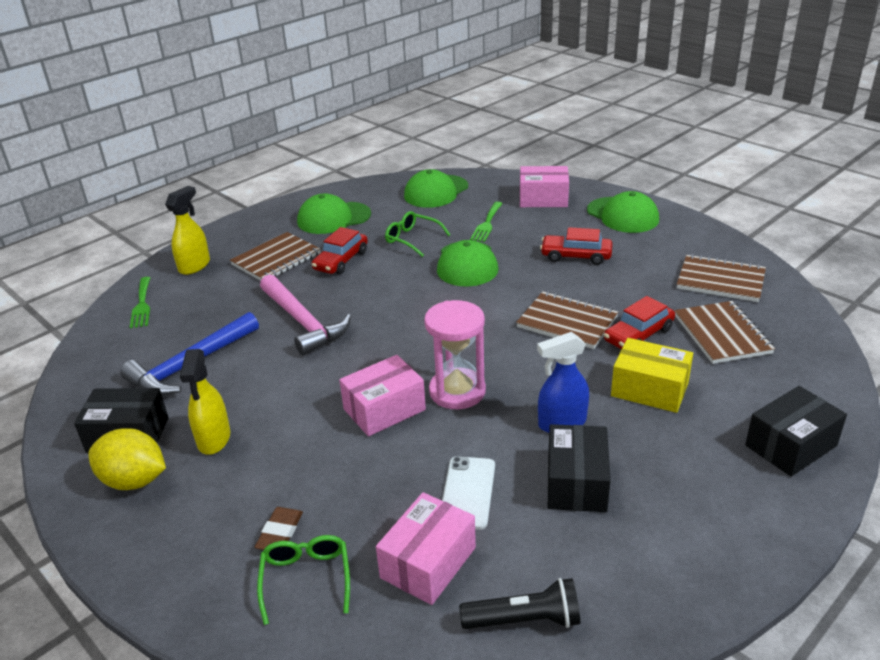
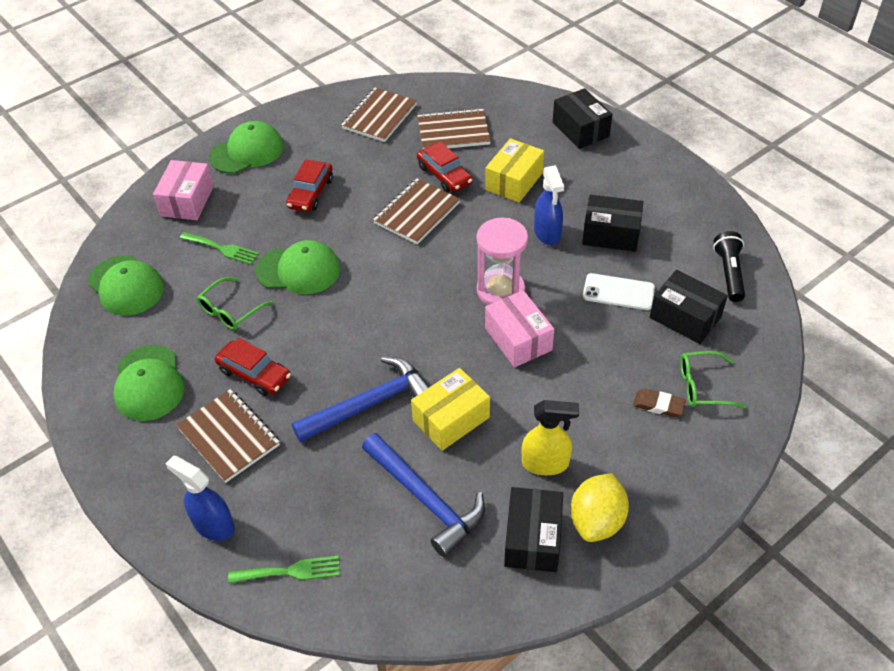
camera: 85 degrees left, 15 degrees up
(194, 266) = (213, 525): yellow spray bottle -> blue spray bottle
(279, 371) = (451, 419): none -> yellow box
(303, 322) = (369, 404): pink hammer -> blue hammer
(428, 562) = (685, 317): pink box -> black box

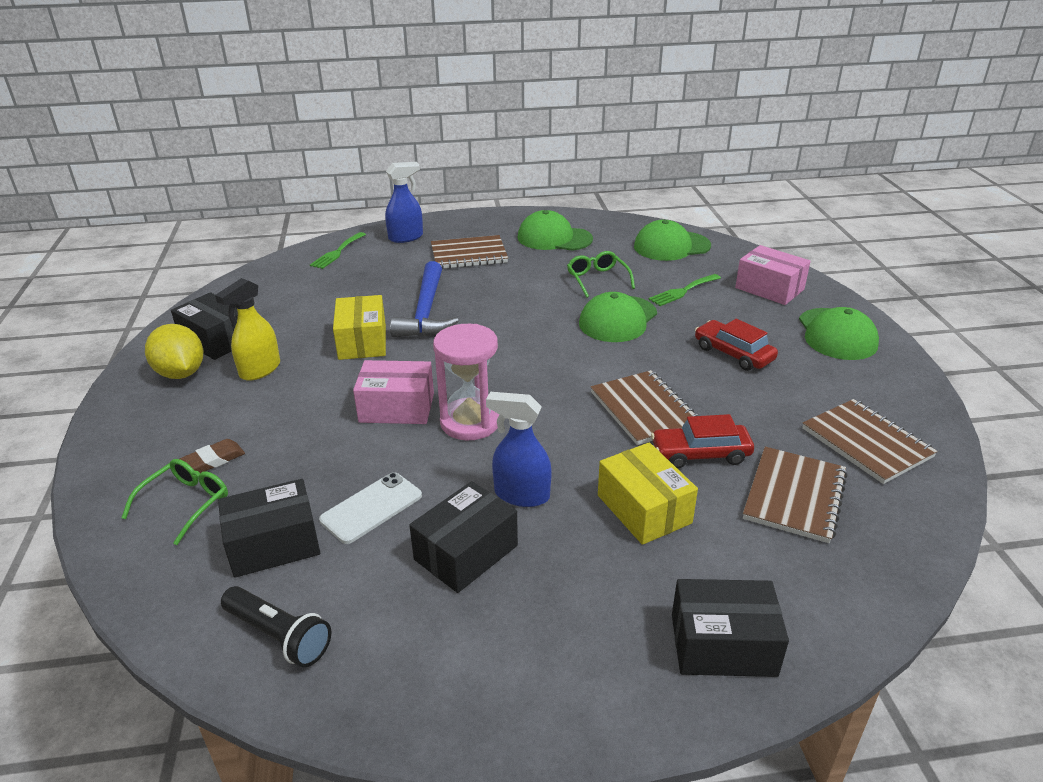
camera: 120 degrees right, 15 degrees down
(254, 374) = (516, 275): red car -> none
(425, 499) = (313, 309): blue hammer -> none

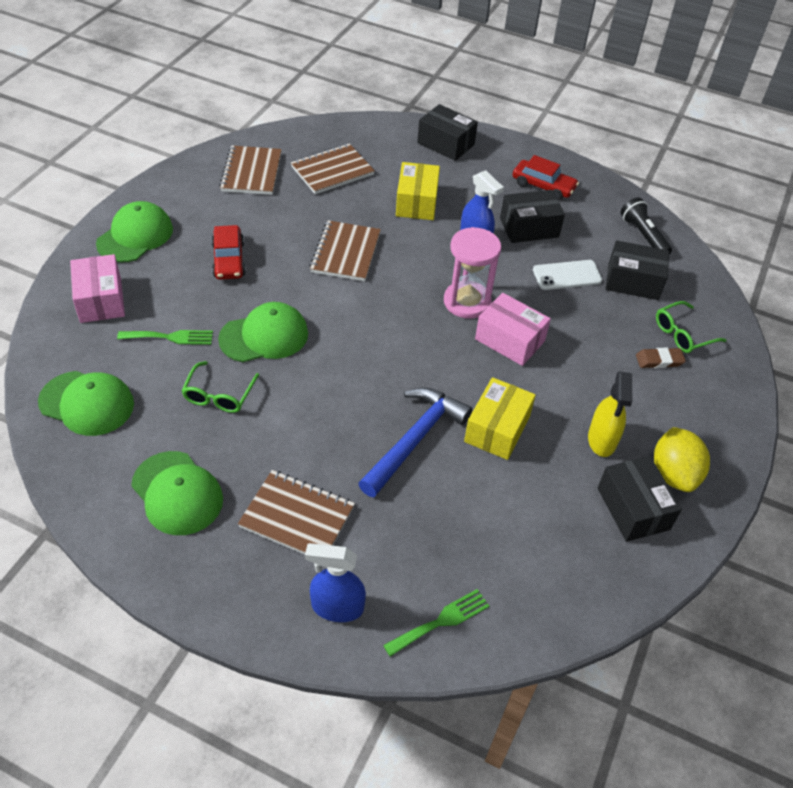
camera: 150 degrees left, 15 degrees up
(260, 370) = (602, 440): yellow spray bottle -> yellow spray bottle turned 120 degrees clockwise
(700, 453) = (349, 212): red car -> red car (543, 186)

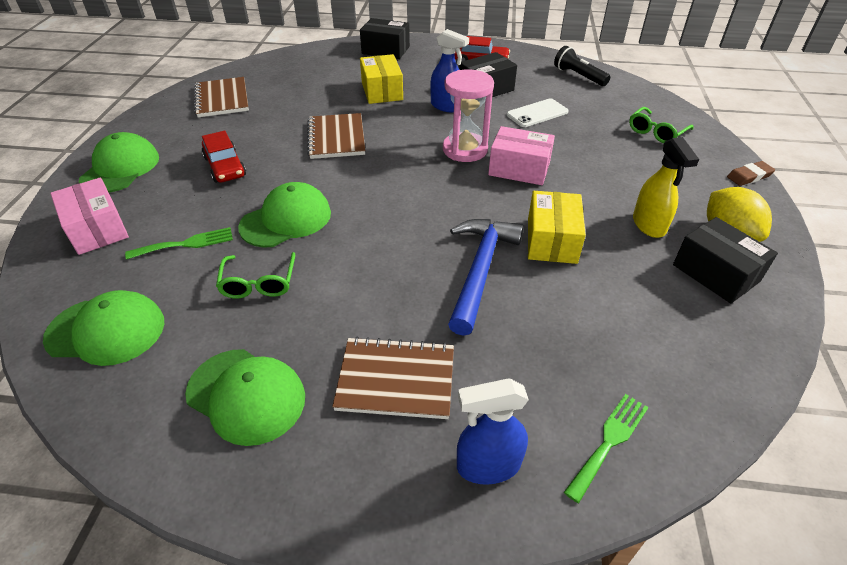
camera: 15 degrees left, 5 degrees down
(332, 171) = (296, 84): brown notebook -> none
(633, 281) = (592, 106): black box -> none
(659, 360) = (652, 154): brown eraser -> brown eraser (749, 176)

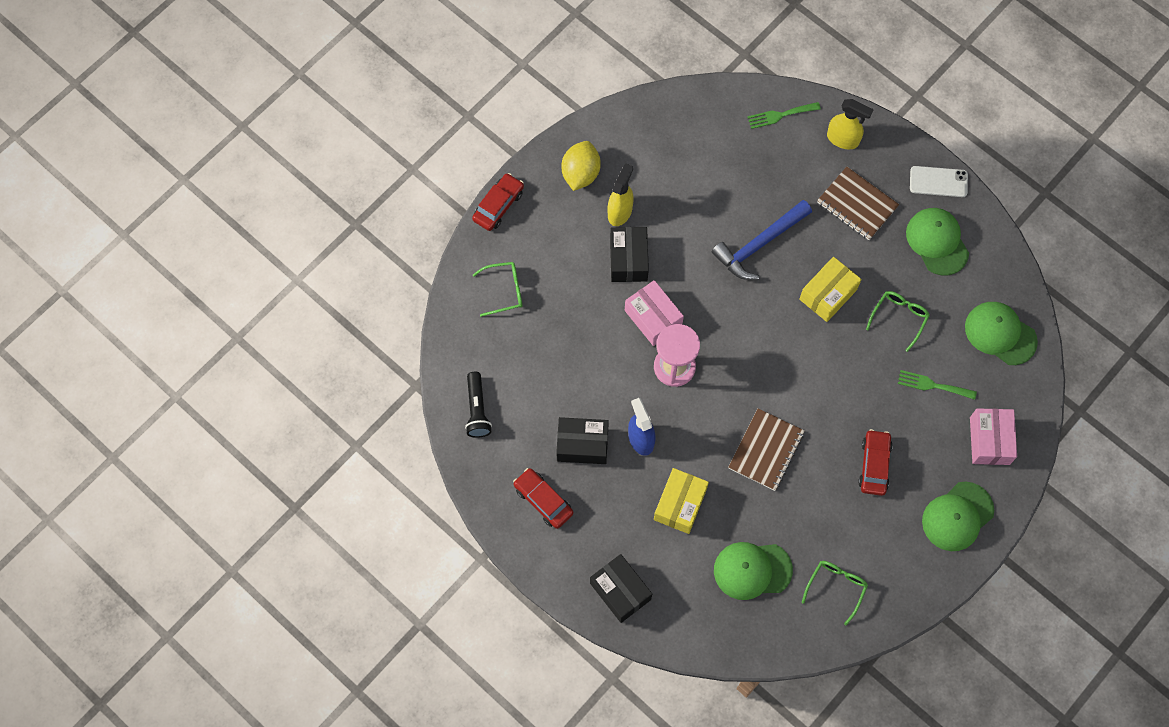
camera: 145 degrees left, 25 degrees up
(222, 99) = (836, 588): brown notebook -> green glasses
(286, 220) = (855, 369): green cap -> green cap (752, 570)
(488, 465) = (843, 139): blue spray bottle -> yellow spray bottle
(537, 113) = (573, 377): white phone -> white phone (938, 182)
(551, 240) = (694, 239): yellow box -> yellow box (828, 294)
(715, 273) = (623, 156): black box -> black box (628, 260)
(749, 176) = (498, 206): brown eraser -> red car

